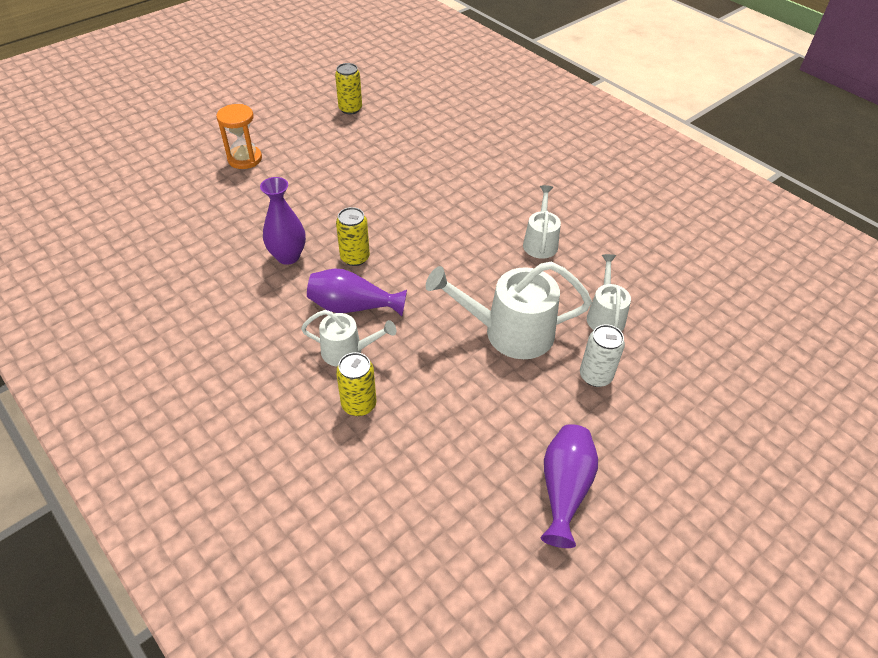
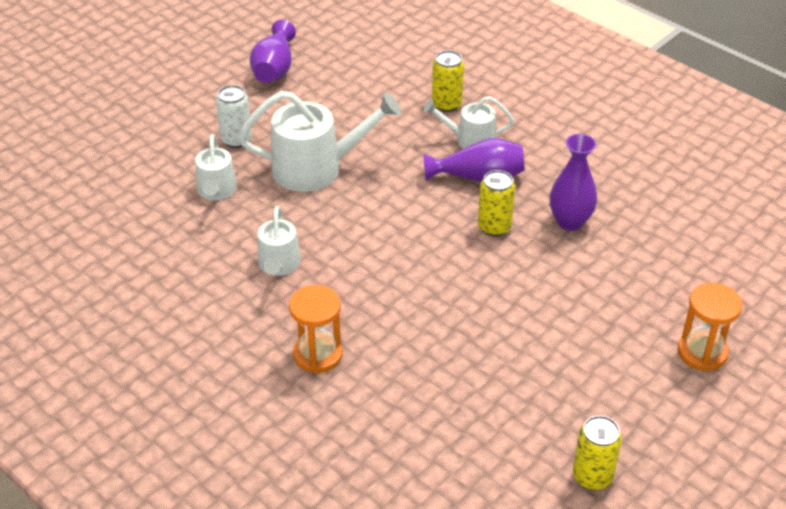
camera: 175 degrees right, 5 degrees down
(508, 179) = (318, 354): none -> orange hourglass

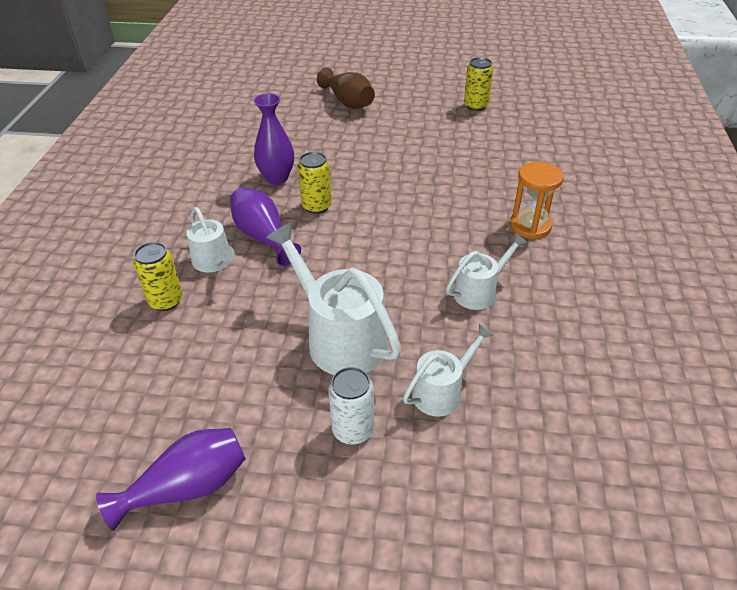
camera: 125 degrees left, 0 degrees up
(702, 352) = (348, 102): orange hourglass -> brown vase

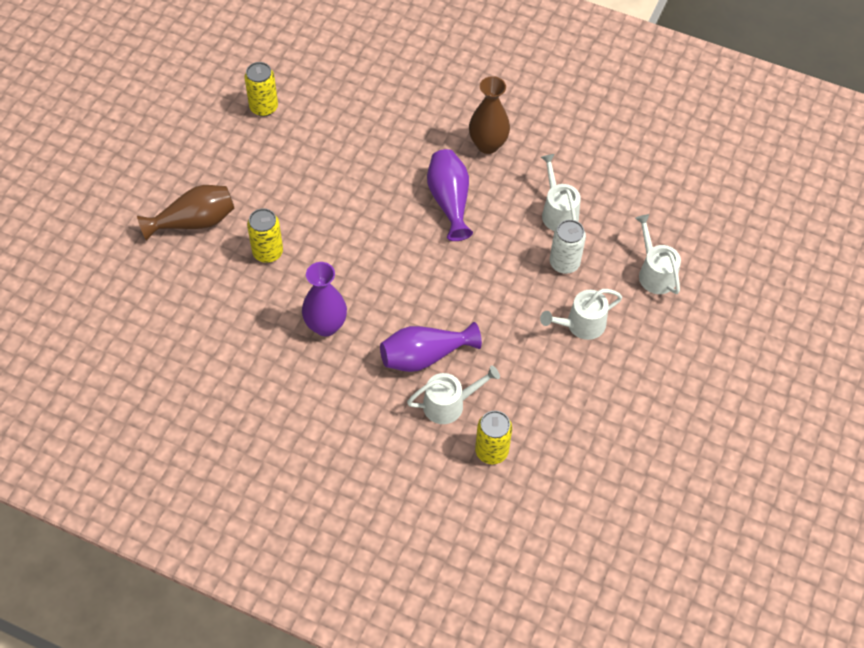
camera: 75 degrees left, 15 degrees up
(187, 487) = (698, 453): purple vase -> purple vase (449, 201)
(316, 206) = (392, 301): yellow can -> yellow can (268, 252)
(340, 338) = (581, 325): white watering can -> white watering can, size x0.58
(353, 430) = (674, 339): white can -> white can (564, 263)
(530, 226) = (487, 145): orange hourglass -> brown vase

